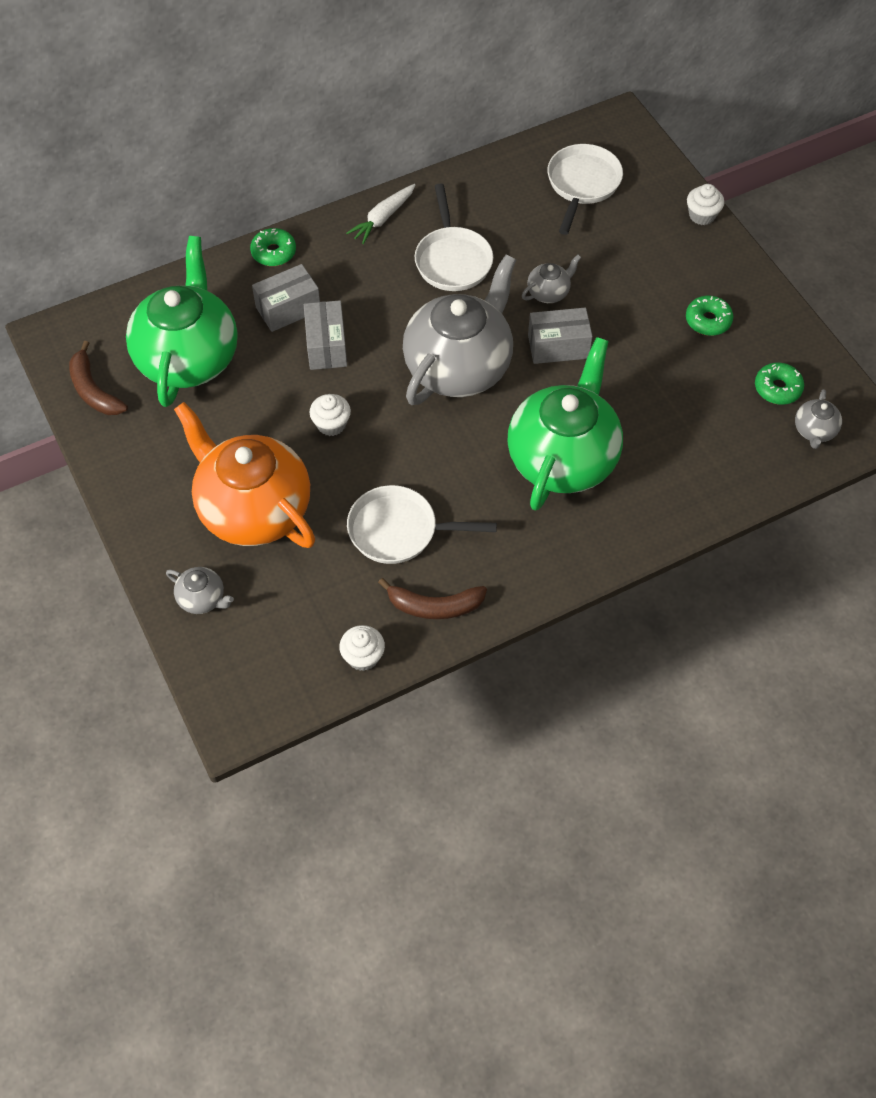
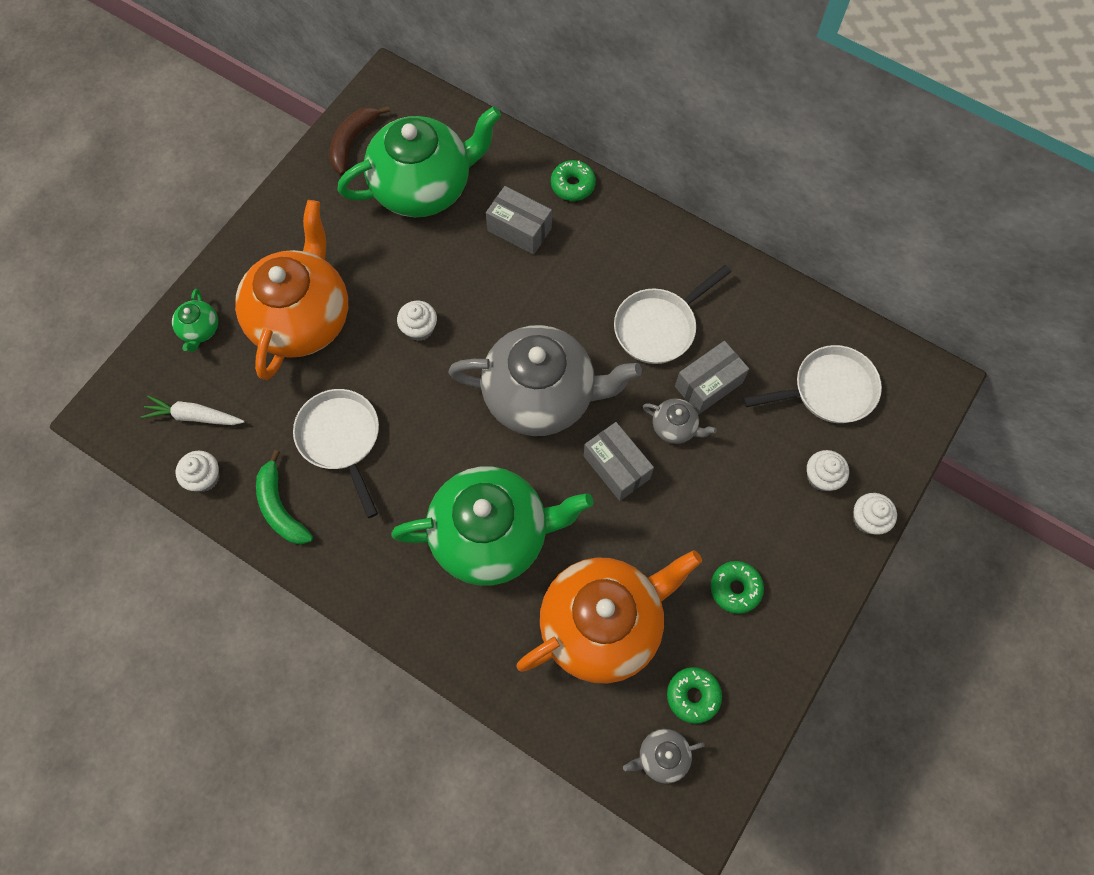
camera: 60 degrees right, 10 degrees up
(202, 599) = (200, 330): grey teapot -> green teapot
(326, 346) = (498, 280): grey box -> grey box (708, 384)
(383, 218) = (668, 246): white carrot -> white carrot (194, 416)
(434, 606) = (280, 507): brown banana -> green banana
(651, 224) = (821, 477): none -> white cupcake
(686, 418) = (603, 624): none -> orange teapot

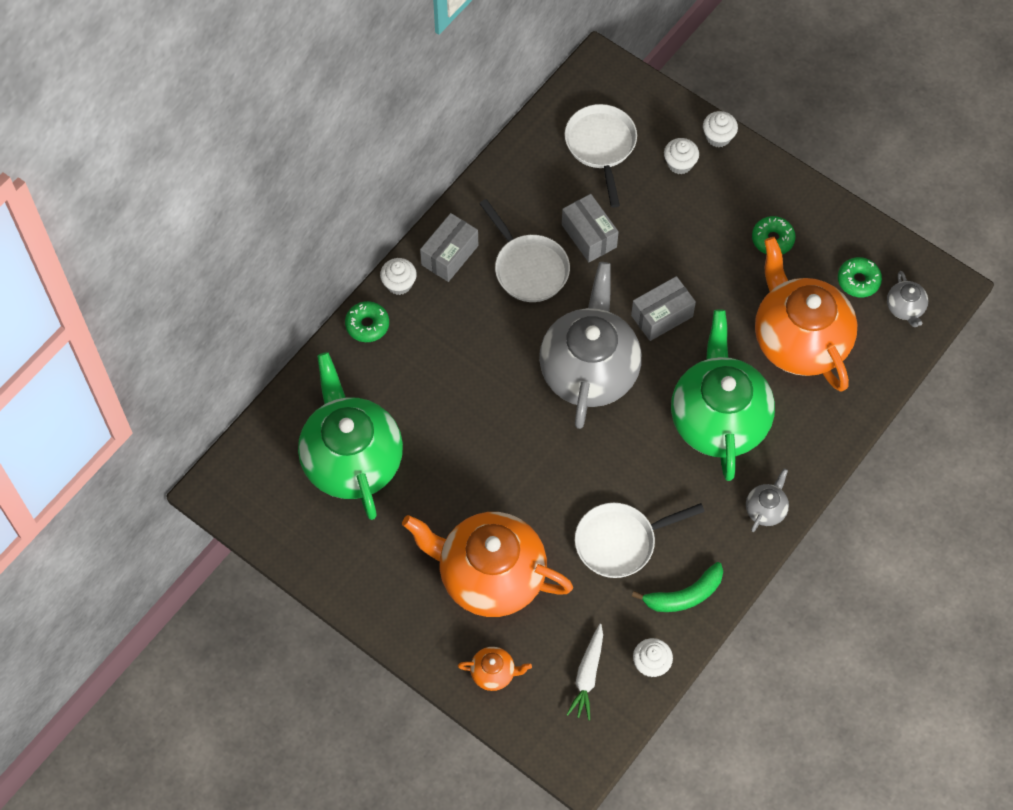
camera: 85 degrees left, 5 degrees down
(200, 330) = (494, 673): green teapot -> orange teapot
(353, 142) = (287, 526): brown banana -> none
(419, 328) = (511, 470): white cupcake -> white cupcake (399, 284)
(519, 229) = (412, 375): grey box -> grey box (449, 255)
(675, 427) = (627, 266): grey teapot -> grey teapot (766, 509)

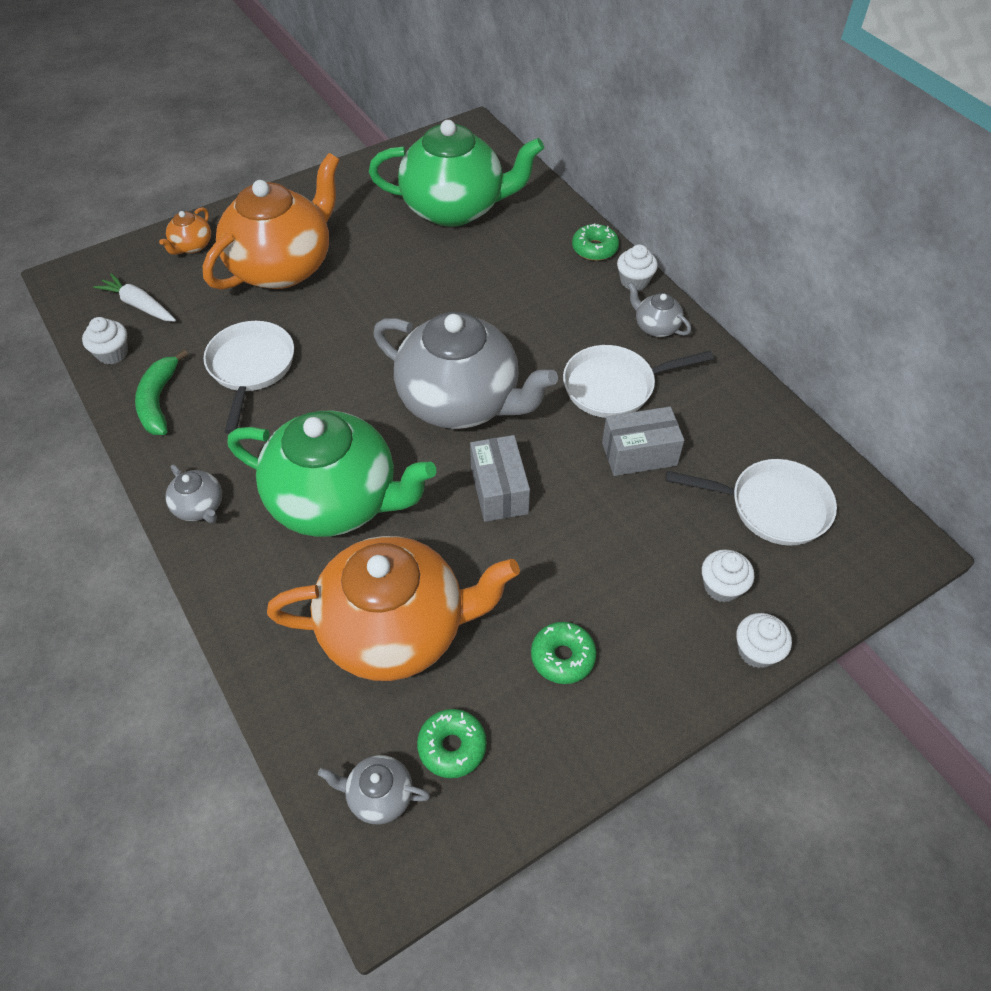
camera: 110 degrees right, 10 degrees down
(449, 255) = (656, 327): grey box -> grey teapot

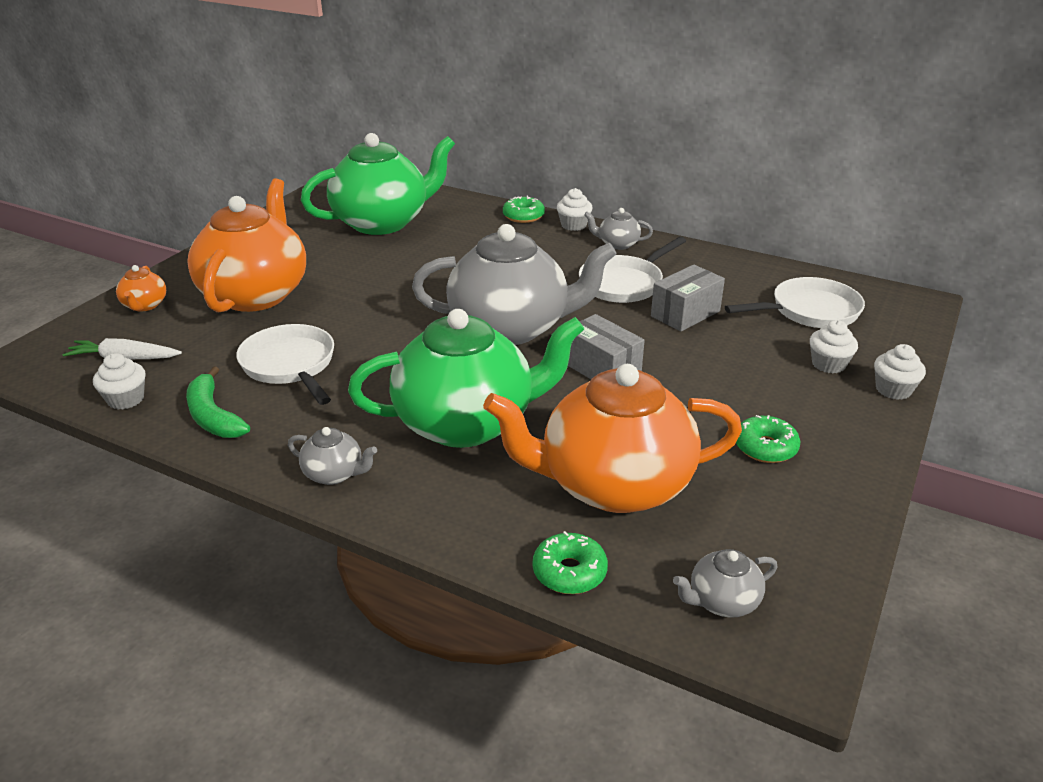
camera: 30 degrees left, 20 degrees down
(396, 630) = (613, 485): orange teapot -> orange teapot turned 150 degrees counterclockwise
(452, 747) = (745, 540): green donut -> green donut (569, 572)

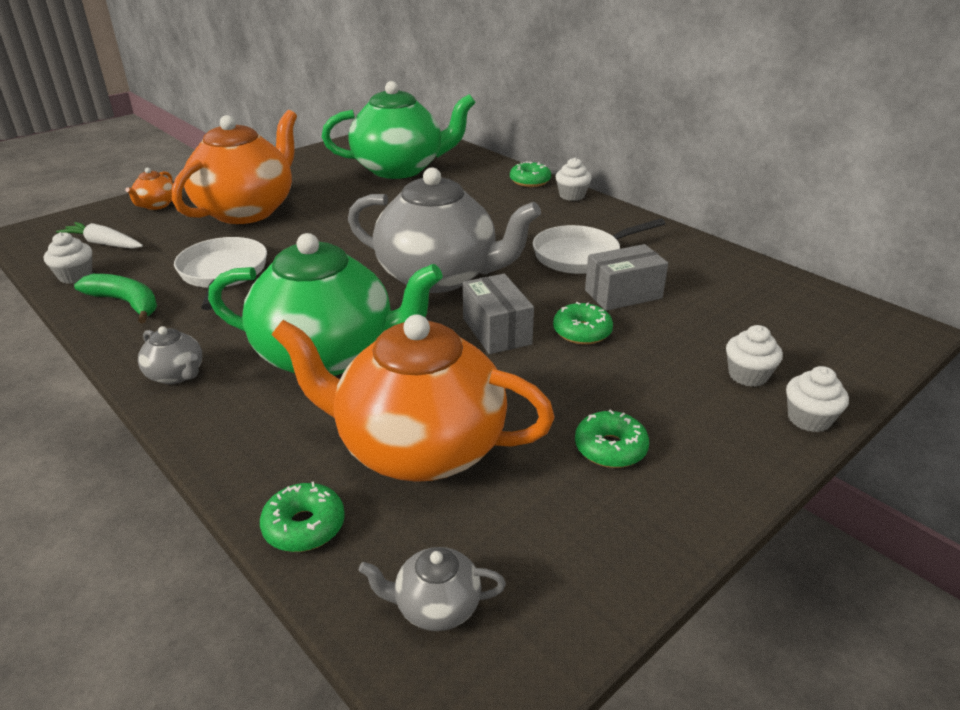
camera: 20 degrees right, 0 degrees up
(213, 416) = (126, 303): green banana -> green banana turned 135 degrees clockwise
(617, 244) = (602, 218): grey teapot -> none
(675, 355) = (582, 332): none -> green donut
(810, 311) = (764, 316): white pan -> none

